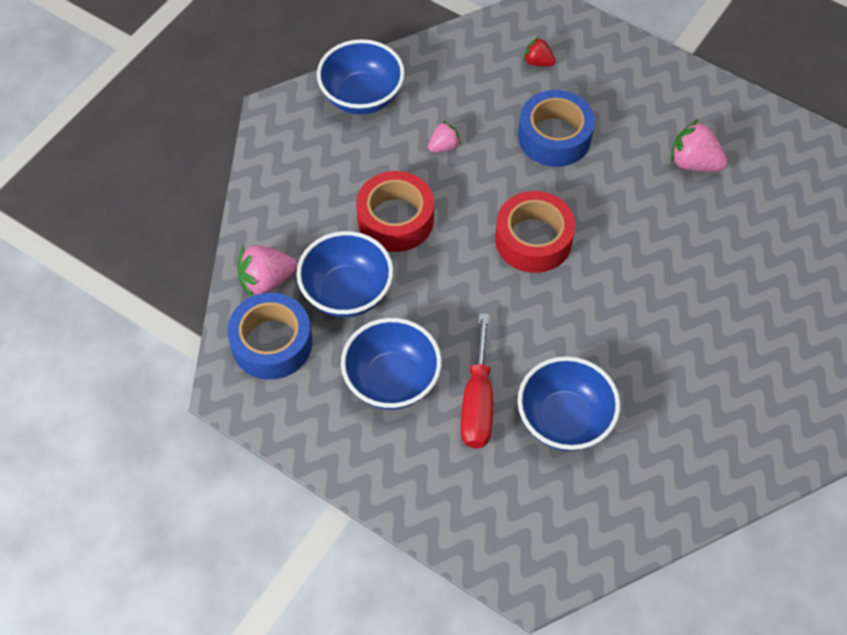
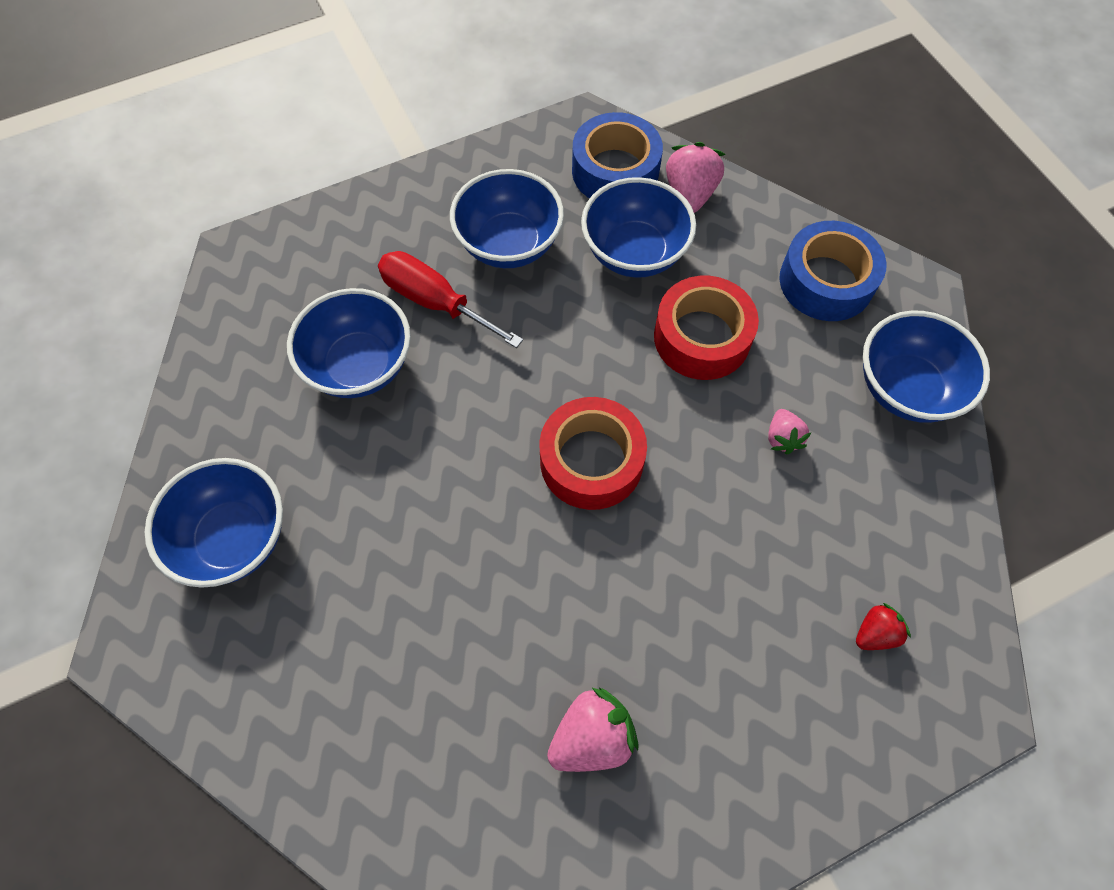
camera: 120 degrees right, 5 degrees up
(554, 137) = (732, 576): blue tape -> blue tape (826, 281)
(738, 415) = (234, 538): none -> blue bowl

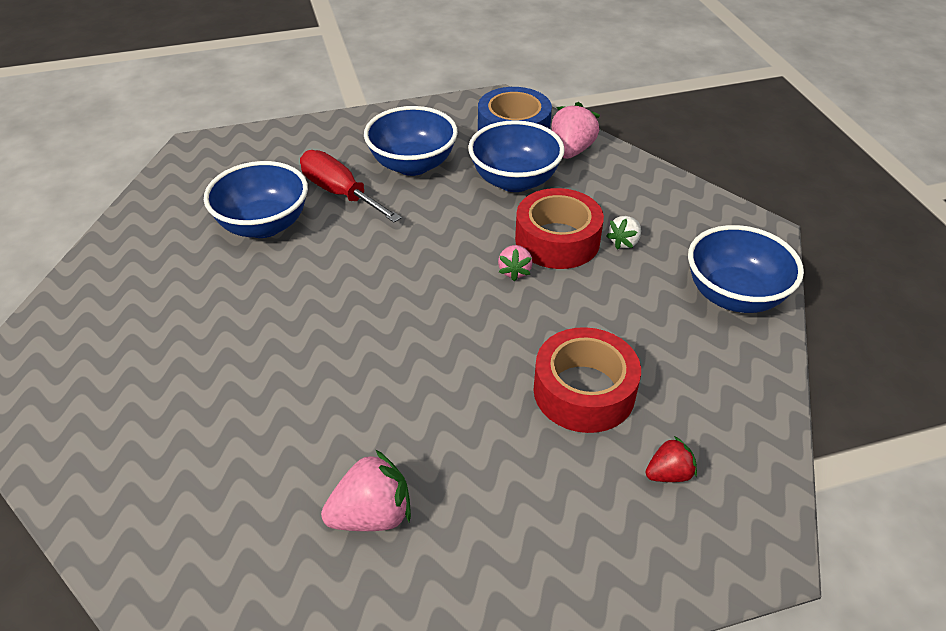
camera: 10 degrees right, 20 degrees down
(234, 538) = (115, 323): blue bowl -> none
(591, 461) = (436, 310): red tape -> red tape (584, 391)
(776, 329) = (624, 242): none -> white strawberry
(782, 438) = (612, 316): pink strawberry -> pink strawberry (514, 271)
(826, 281) = (676, 216): blue tape -> none

